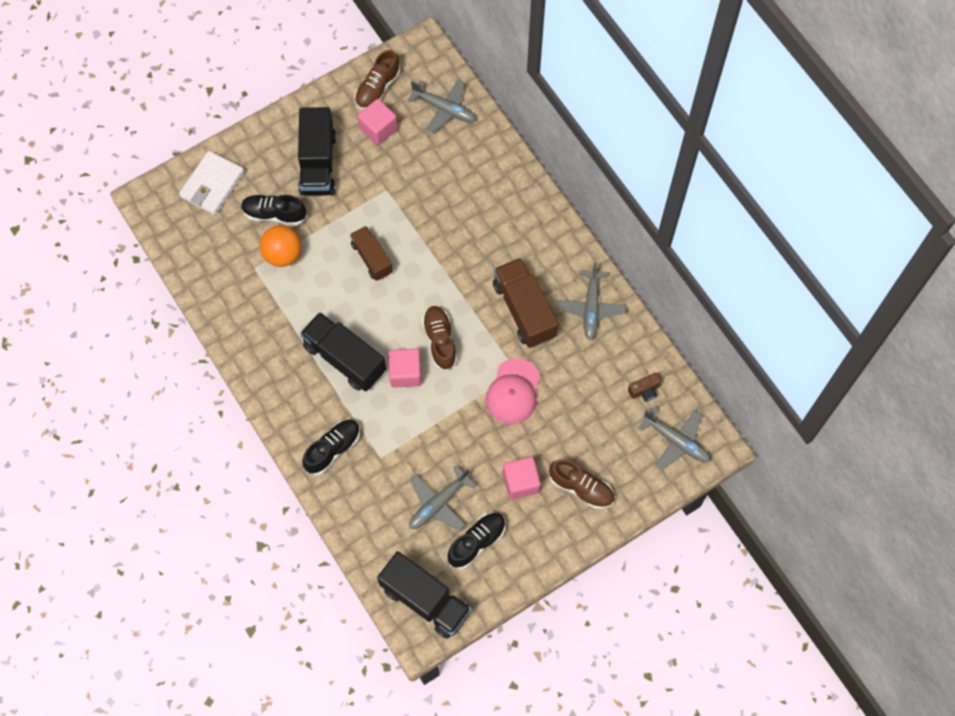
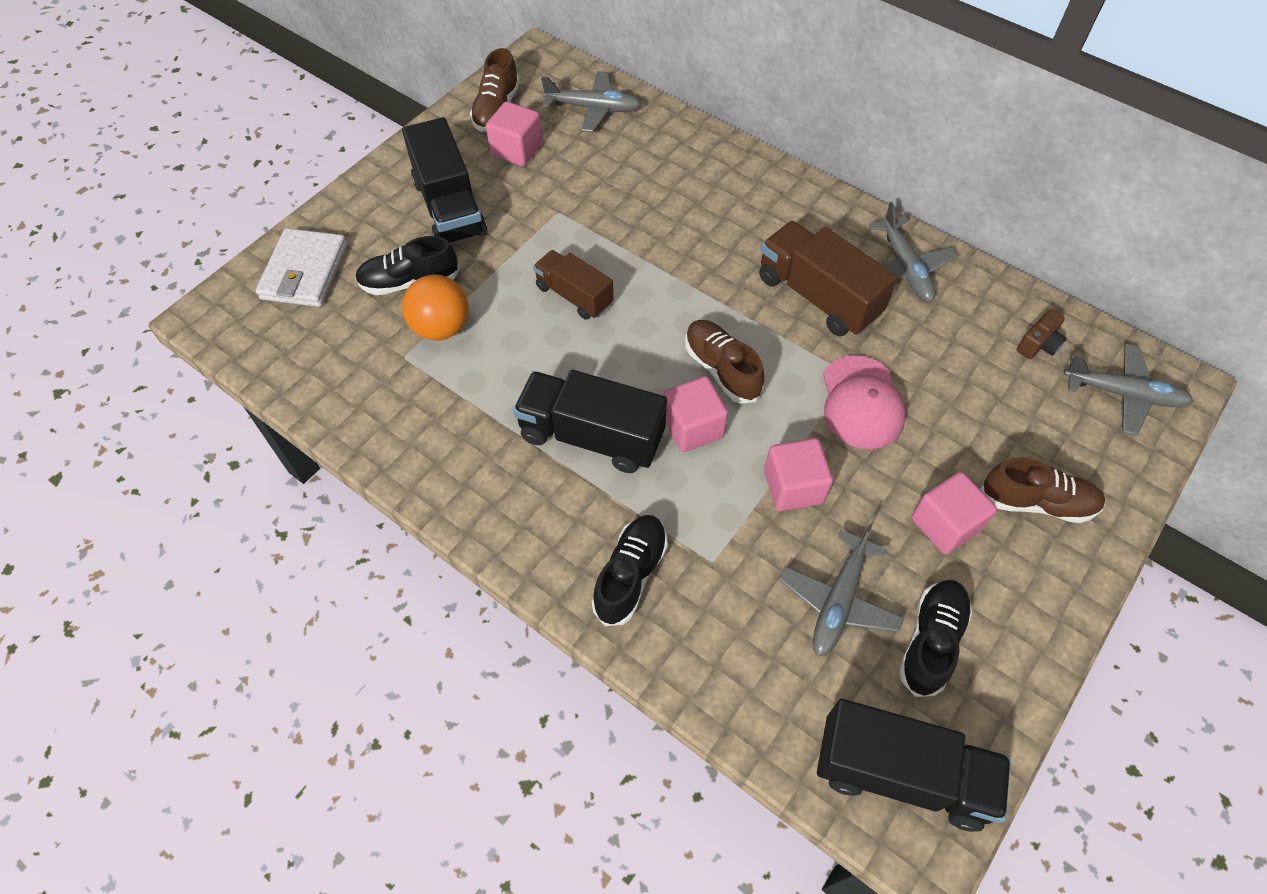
camera: 20 degrees left, 10 degrees down
(446, 430) = (793, 487): none -> pink cube

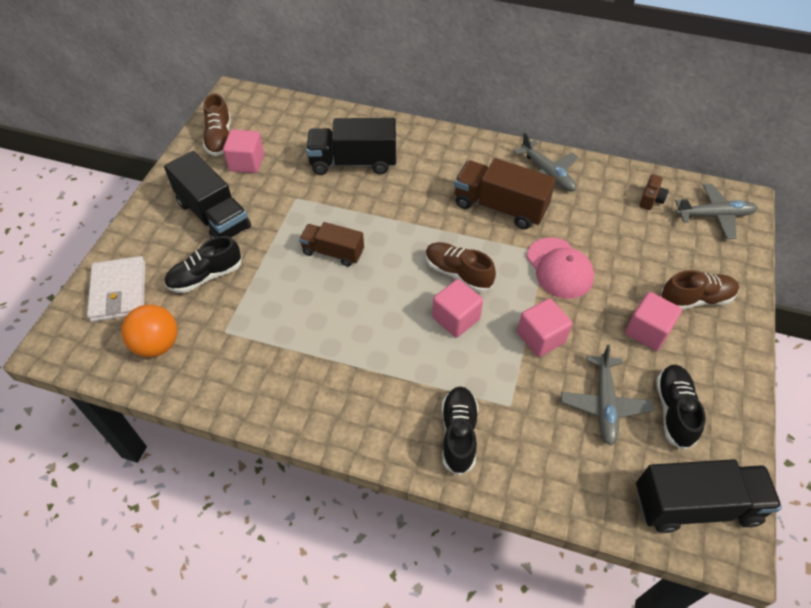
camera: 20 degrees left, 5 degrees down
(441, 327) = (244, 302): orange ball -> orange ball (157, 344)
(591, 436) = (388, 346): black truck -> black truck (353, 162)
(593, 108) = (290, 121): grey plane -> none

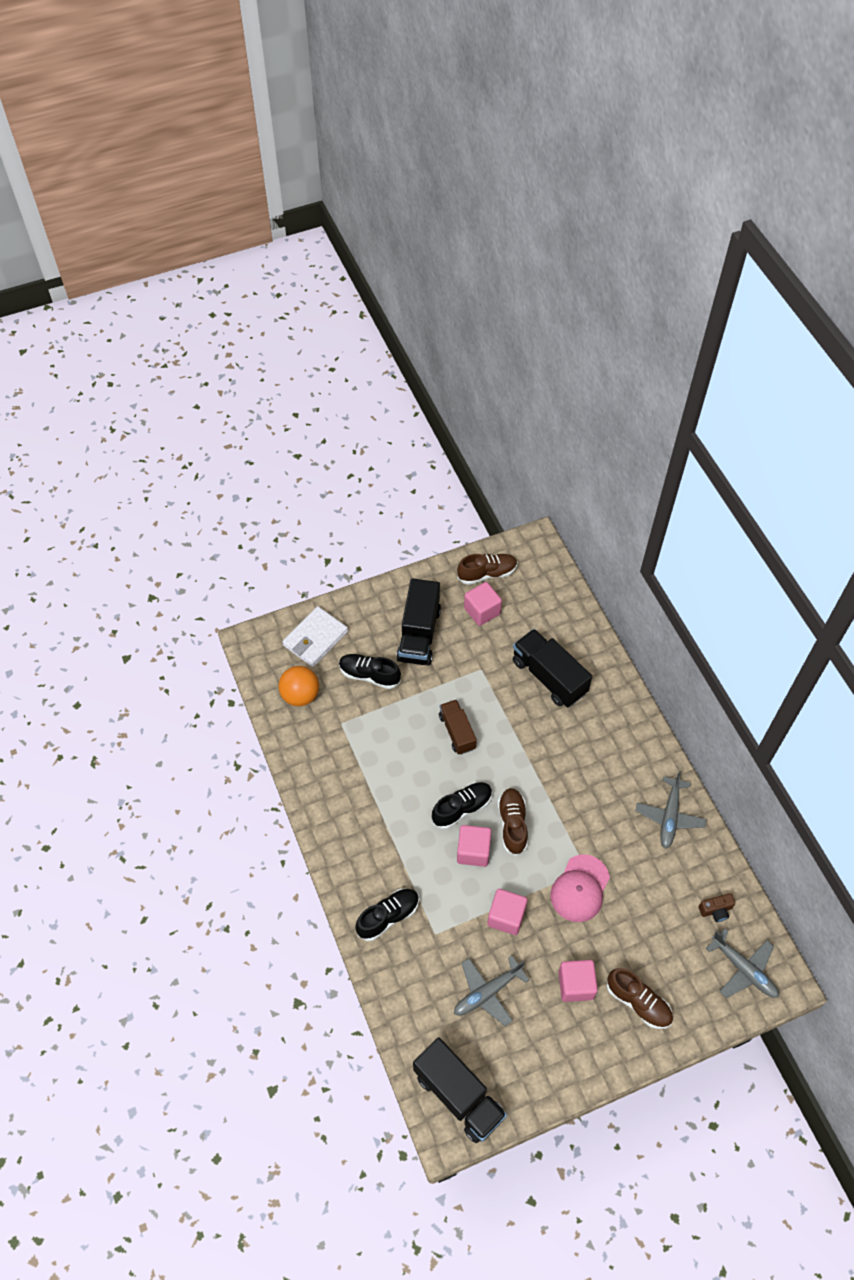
camera: 50 degrees right, 5 degrees up
(219, 138) = (487, 573): brown shoe -> brown shoe turned 150 degrees counterclockwise
(500, 207) = (601, 807): brown truck -> none
(674, 411) = (521, 1041): black shoe -> black shoe (462, 808)

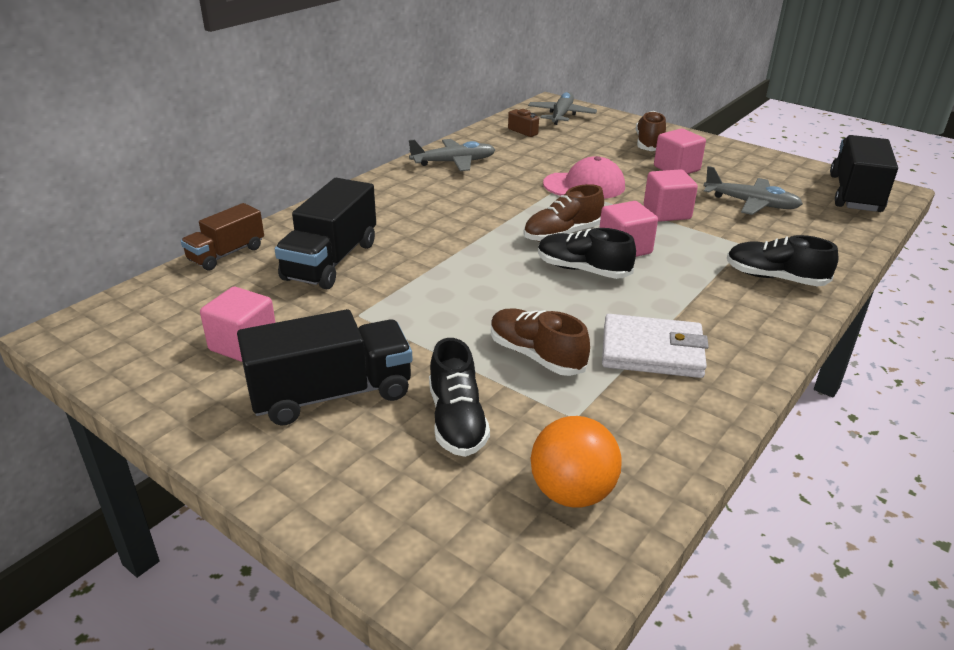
camera: 120 degrees left, 25 degrees down
(315, 638) = (431, 529): white wallet -> white wallet (652, 351)
(457, 732) = (480, 304): brown truck -> brown truck (226, 254)
(487, 573) = (156, 362): brown shoe -> brown shoe (536, 356)

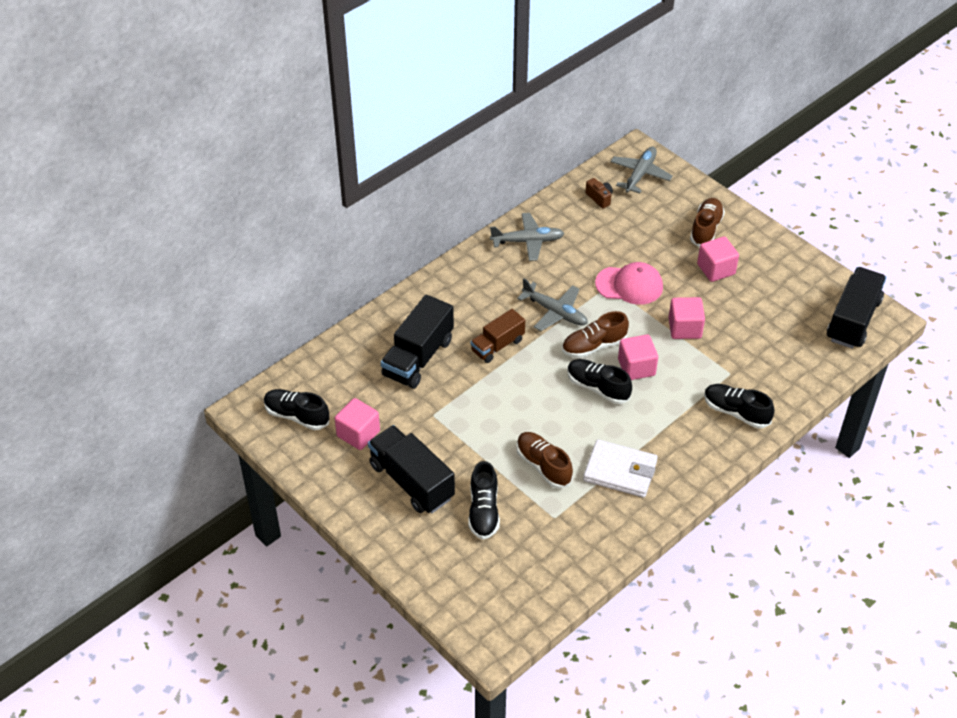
camera: 10 degrees right, 15 degrees up
(147, 333) = (297, 416): none -> black shoe
(226, 254) = (344, 342): brown truck -> brown truck (497, 345)
(331, 394) = (411, 481): black truck -> black truck turned 120 degrees counterclockwise
(572, 492) = (538, 568): orange ball -> none
(750, 203) = (758, 323): grey plane -> grey plane (554, 312)

